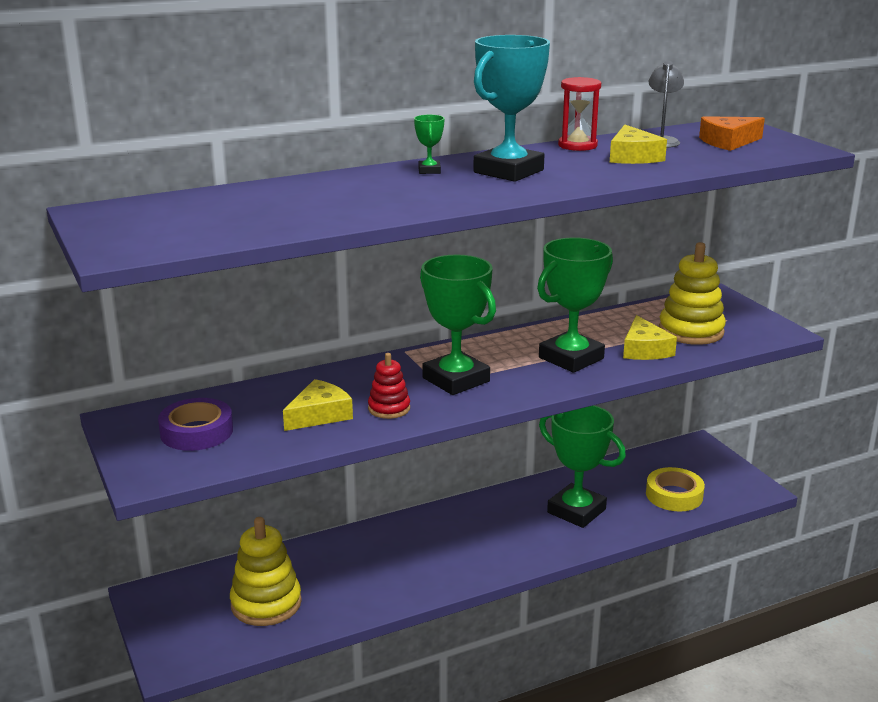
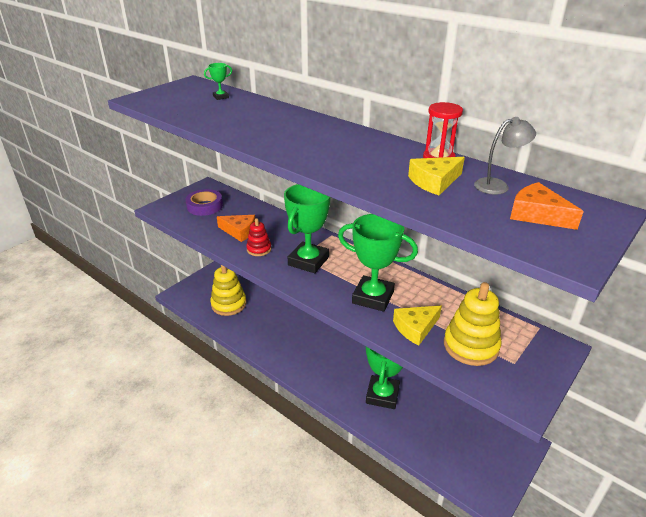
camera: 65 degrees right, 10 degrees up
(319, 415) = (239, 231): yellow cheese -> orange cheese
(429, 170) = (324, 128): green trophy -> green trophy (221, 97)
(508, 171) = (346, 148): turquoise trophy -> none
(674, 495) = (440, 444): yellow tape -> none

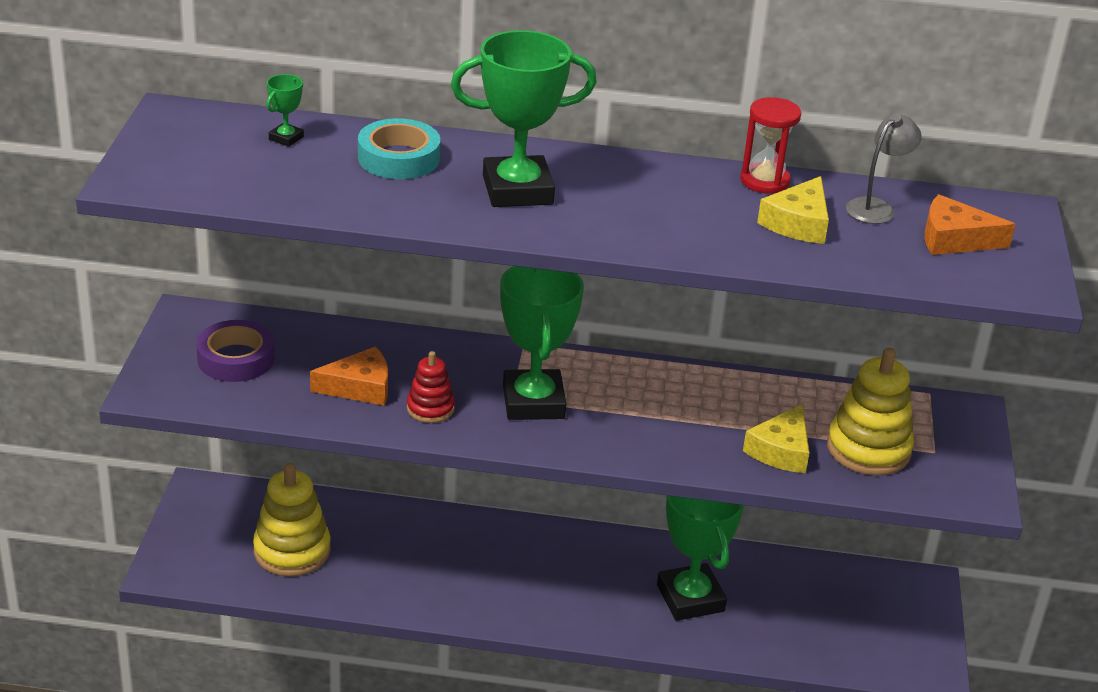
camera: 35 degrees left, 0 degrees up
(257, 112) = (398, 158): none -> turquoise tape
(373, 297) = (685, 426): green trophy -> green trophy (517, 190)

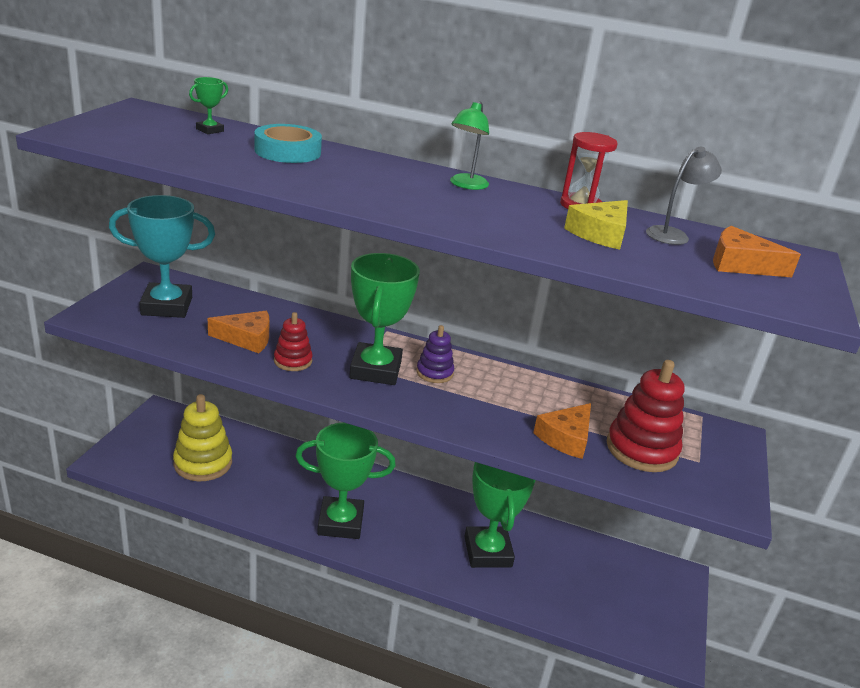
camera: 10 degrees right, 5 degrees down
(236, 358) = (167, 306): purple tape -> turquoise trophy
(517, 190) = (370, 181): green trophy -> green trophy (340, 522)
(604, 393) = (434, 373): none -> purple stacking toy
(626, 173) = (466, 185): none -> green lamp
(781, 450) = (566, 438): yellow cheese -> orange cheese
(868, 449) = (641, 449): yellow stacking toy -> red stacking toy

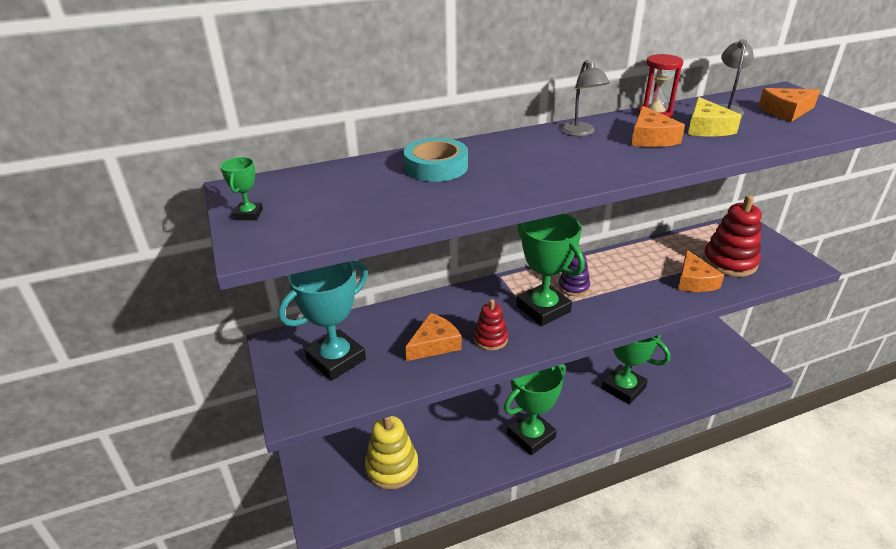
camera: 35 degrees left, 5 degrees up
(210, 130) = (344, 179): green trophy -> green trophy (249, 214)
(466, 185) = (580, 133): green lamp -> grey lamp
(519, 214) = (650, 138): none -> orange cheese

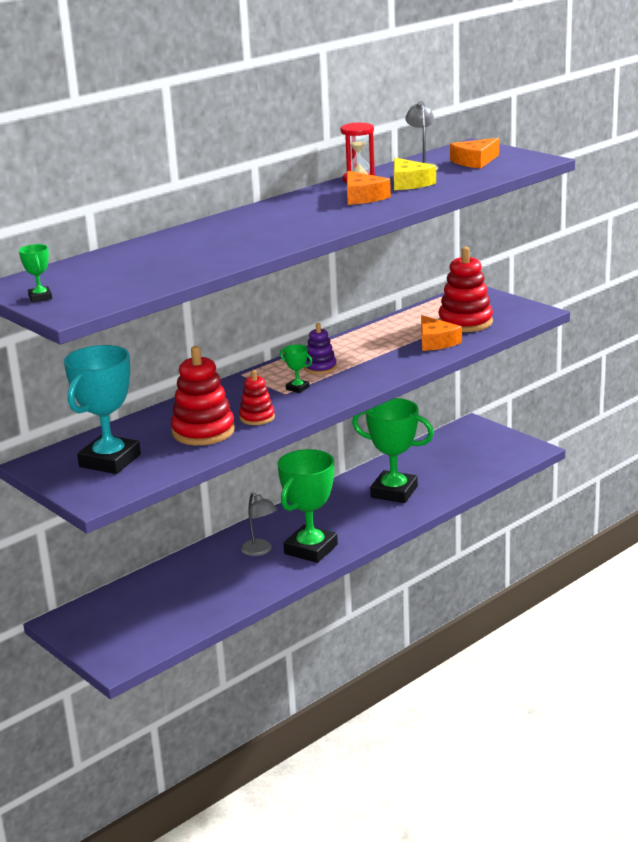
camera: 20 degrees left, 10 degrees down
(392, 467) = (170, 606): yellow stacking toy -> none
(434, 344) = (203, 431): orange cheese -> red stacking toy
(436, 167) = (181, 244): turquoise tape -> none
(543, 309) = (297, 388): green trophy -> green trophy, size x0.42
(580, 133) = (297, 202): grey lamp -> grey lamp (260, 551)

